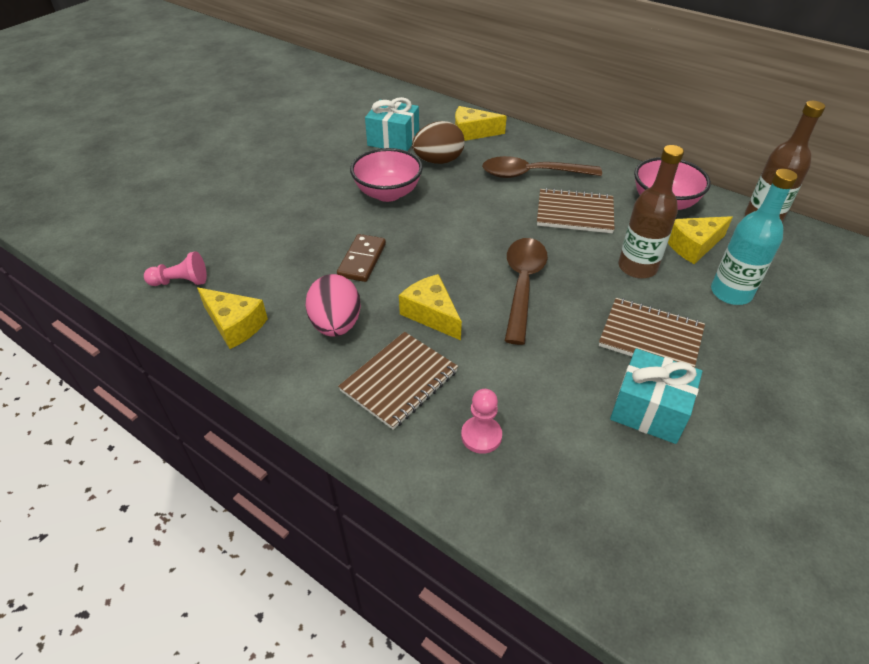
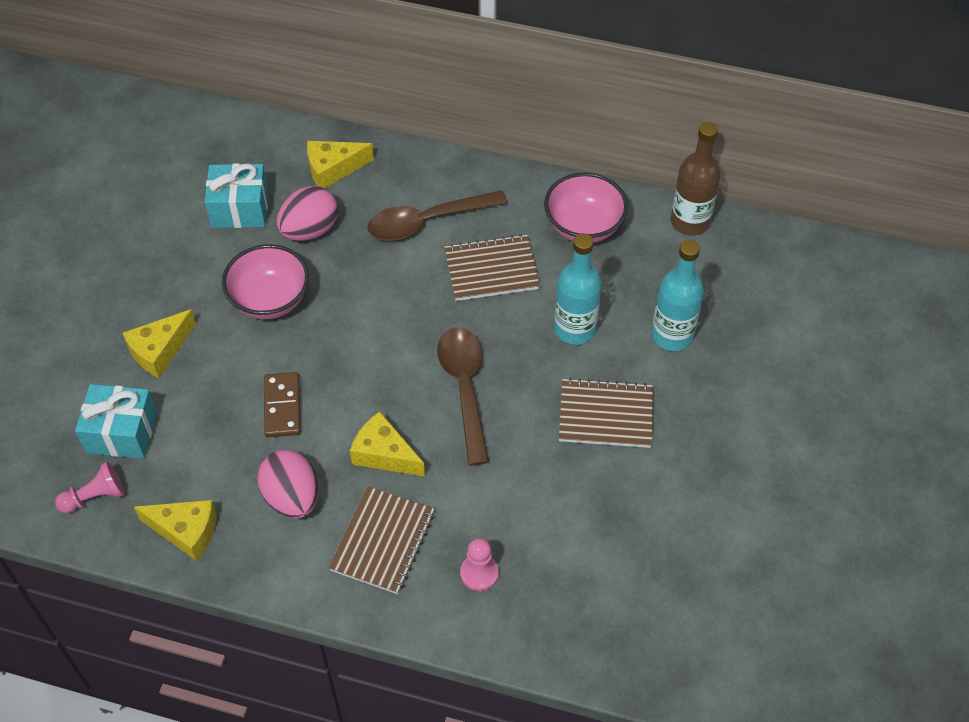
camera: 20 degrees left, 10 degrees up
(438, 161) = (310, 230): brown egg -> pink egg
(637, 267) = (574, 329): brown bottle -> turquoise bottle
(649, 410) = (620, 497): turquoise gift -> turquoise gift (122, 432)
(693, 246) = (625, 282): yellow cheese -> yellow cheese (159, 350)

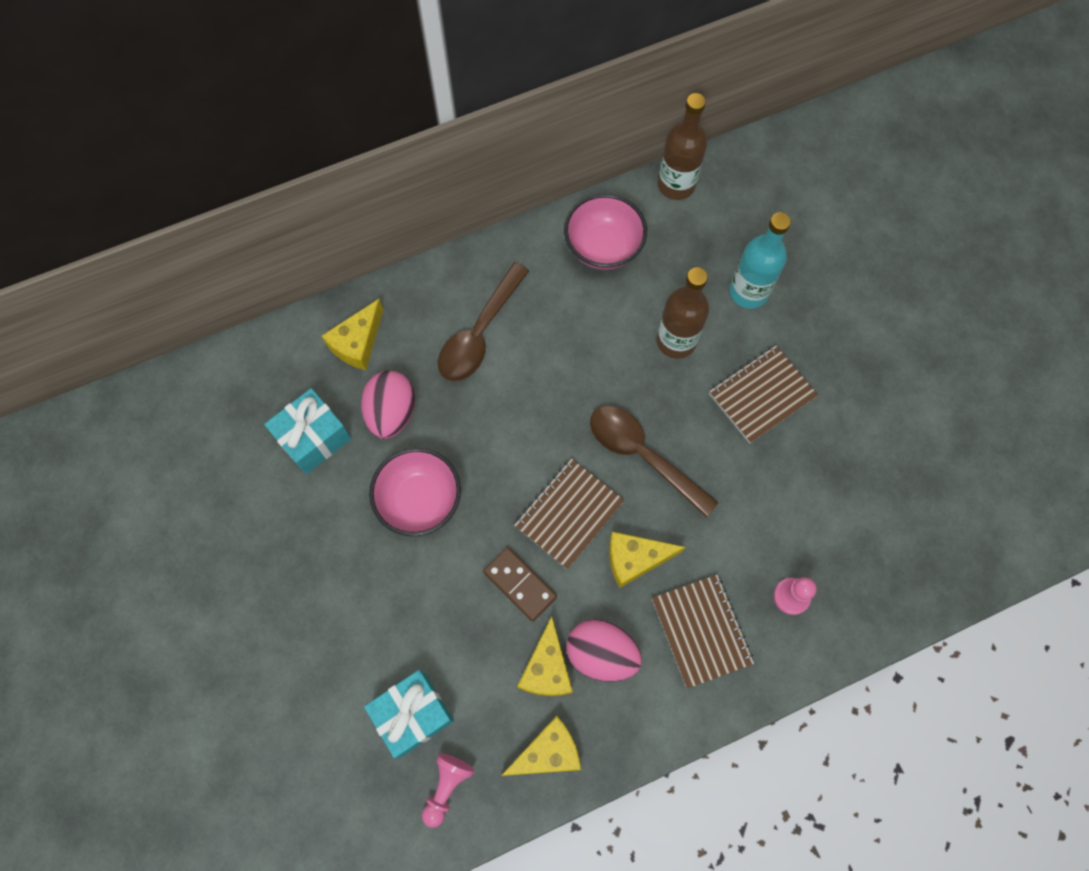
camera: 40 degrees left, 15 degrees up
(159, 350) = (372, 618): yellow cheese -> yellow cheese (547, 668)
(491, 270) = (569, 338): brown notebook -> brown notebook (569, 514)
(574, 329) = (676, 341): turquoise bottle -> brown bottle

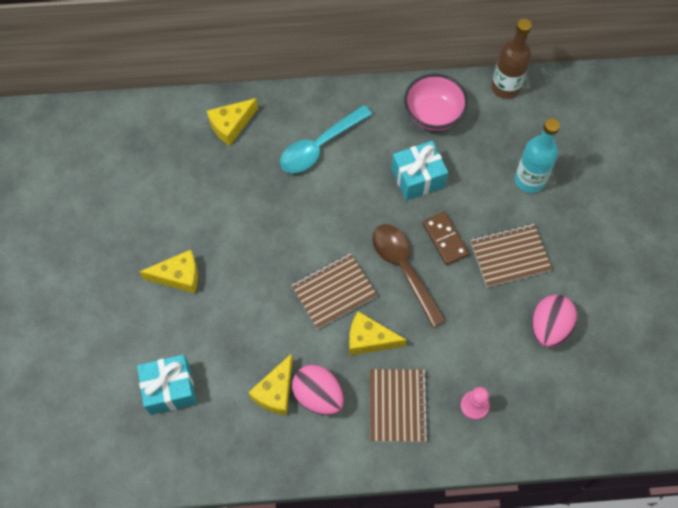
camera: 20 degrees right, 5 degrees down
(313, 438) = (175, 180): turquoise gift -> turquoise gift (417, 178)
(392, 413) = (236, 180): pink egg -> pink egg (549, 327)
(419, 500) = (232, 246): pink bowl -> none
(446, 787) = (173, 446): pink pawn -> none
(479, 333) = (319, 146): brown spoon -> turquoise spoon
(520, 584) = (279, 328): brown domino -> brown domino (445, 239)
(548, 752) = (253, 449): yellow cheese -> yellow cheese (178, 276)
(676, 341) = (461, 197): brown bottle -> none

